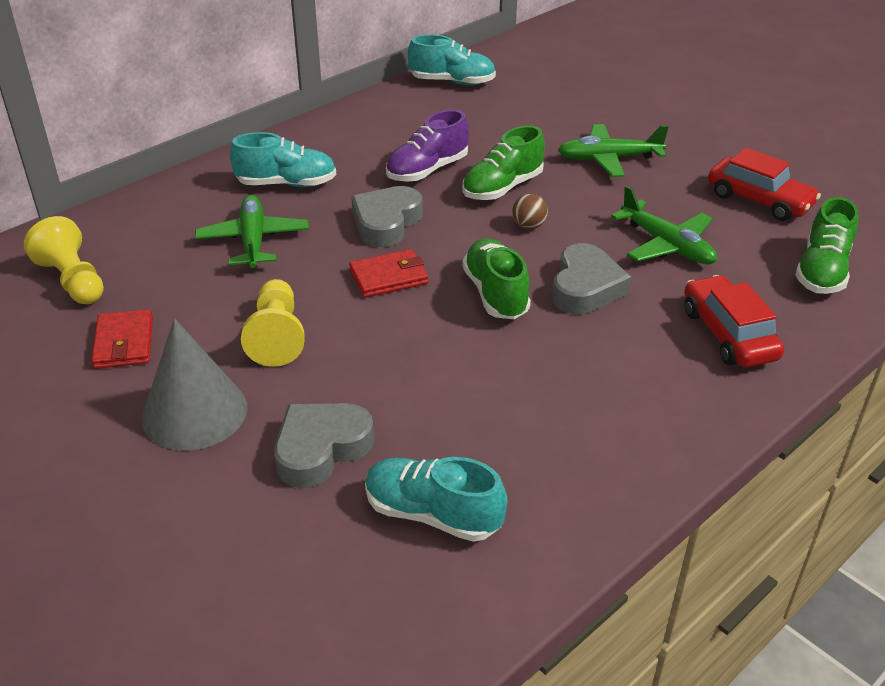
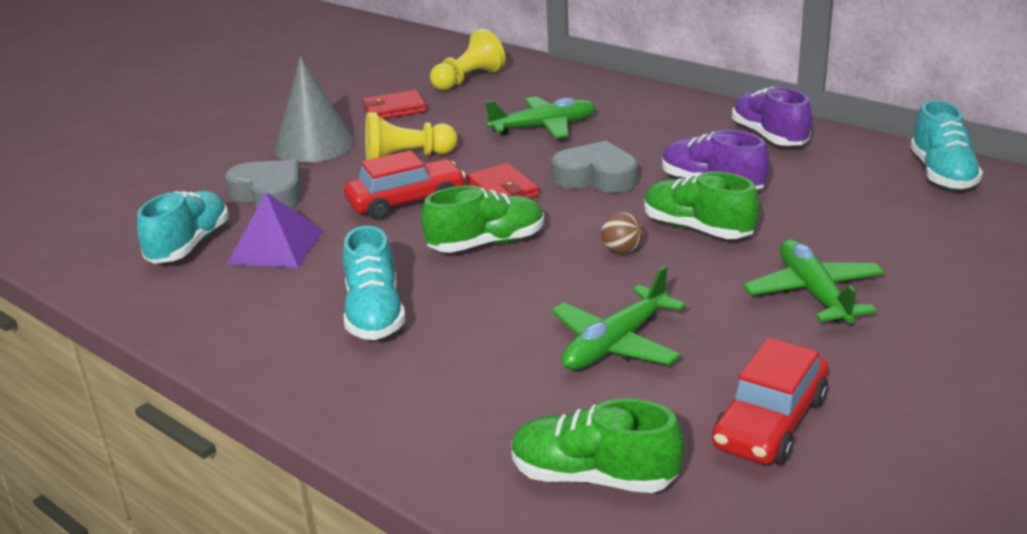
camera: 85 degrees right, 10 degrees down
(286, 184) = (646, 125): turquoise shoe -> turquoise shoe (375, 314)
(349, 131) = (769, 136): none -> purple shoe
(459, 437) = (276, 246): none -> purple pyramid
(585, 287) = (509, 293): grey heart -> none
(728, 334) = (435, 391): red car -> red car (406, 202)

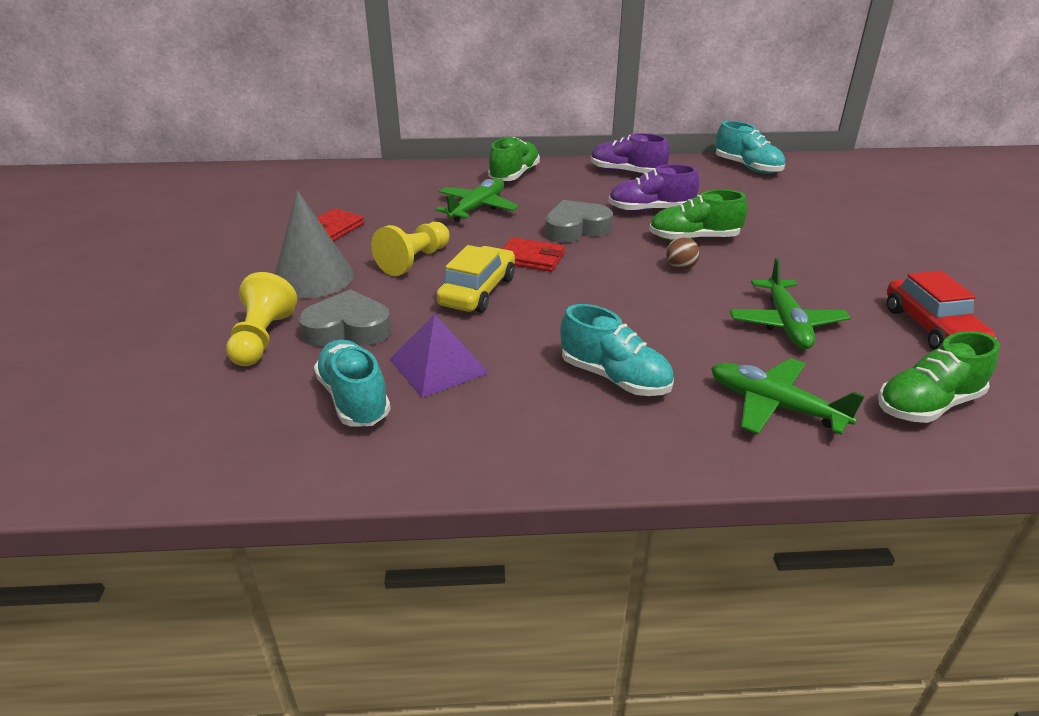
camera: 45 degrees left, 5 degrees up
(406, 202) = (478, 291): red car -> yellow car
(468, 79) = (353, 191): yellow pawn -> yellow pawn (262, 338)
(486, 243) = (592, 297): green shoe -> green shoe (514, 175)
(813, 293) = (815, 251): green plane -> green plane (774, 406)

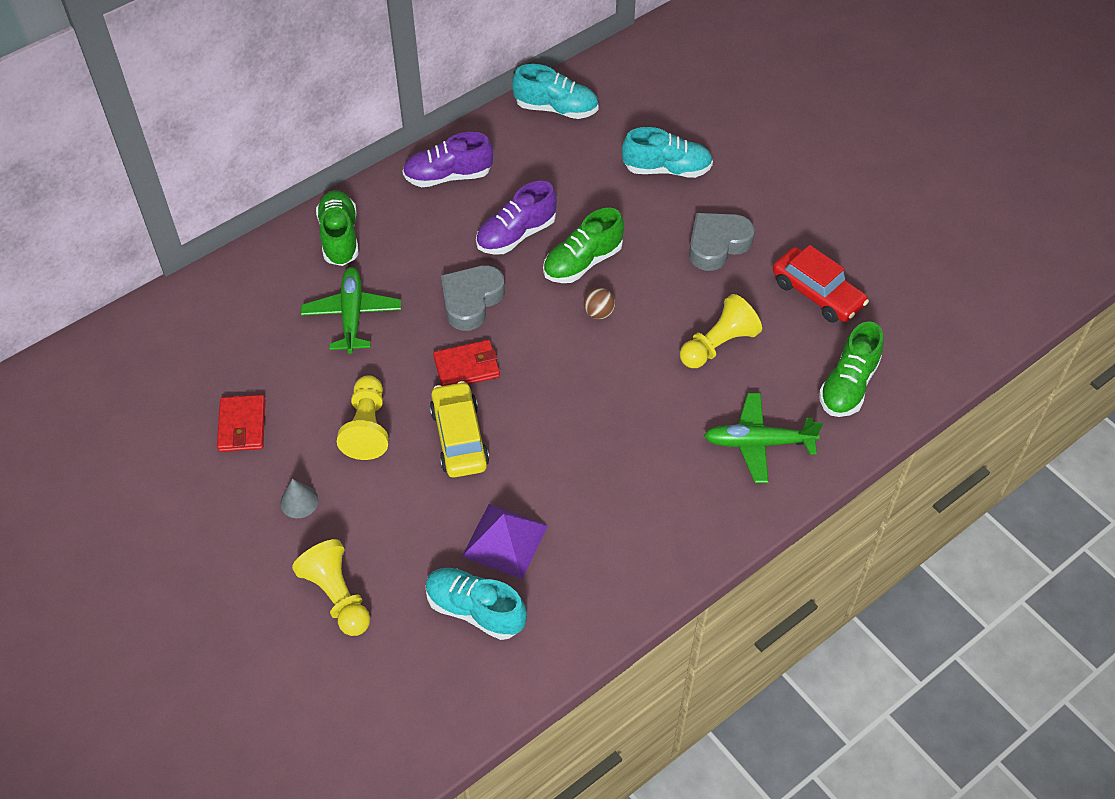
camera: 35 degrees left, 20 degrees up
(313, 277) = (299, 501): grey cone -> grey cone, size x0.46
(348, 329) = (396, 544): grey heart -> grey heart (717, 244)
(614, 378) = (639, 477): turquoise shoe -> turquoise shoe (667, 169)
(786, 324) = (718, 345): green plane -> yellow pawn

